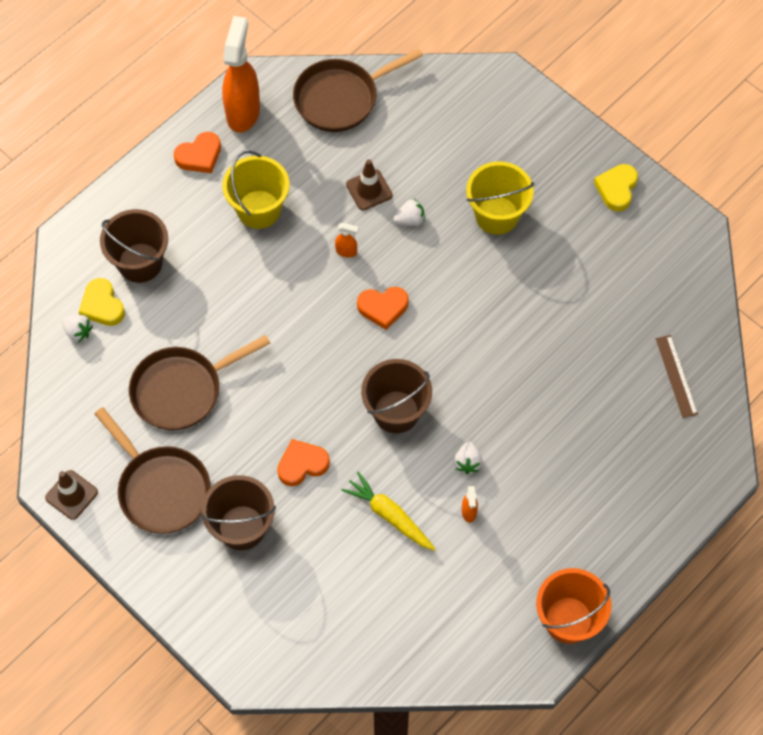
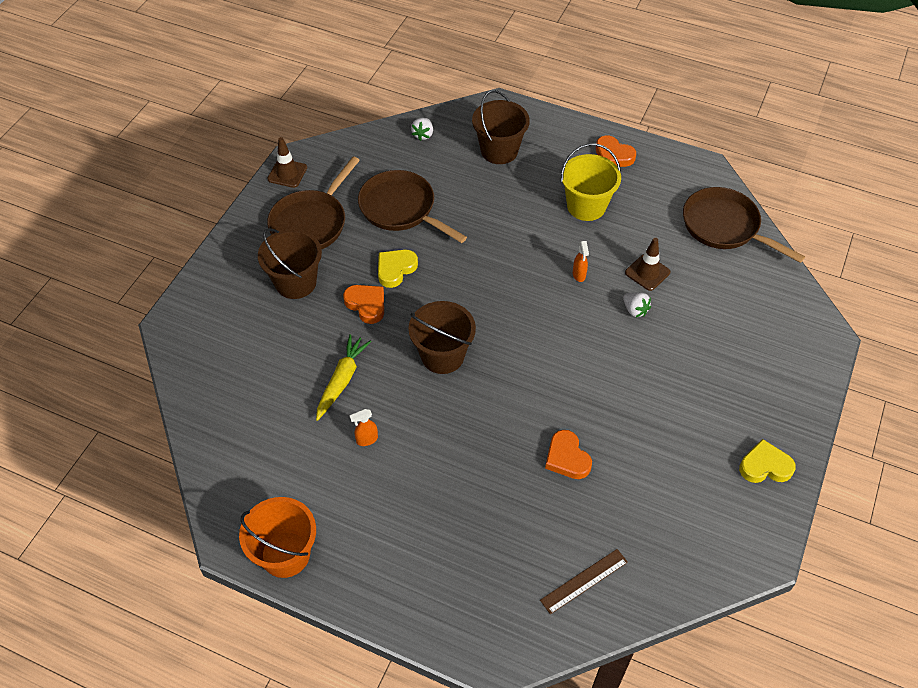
camera: 70 degrees right, 10 degrees down
(102, 305) = (451, 141): yellow heart -> yellow heart (395, 269)
(243, 111) = (670, 169): orange spray bottle -> none
(383, 308) = (538, 316): orange heart -> orange heart (567, 458)
(467, 462) = (415, 424): white strawberry -> none
(496, 215) = (677, 374): yellow bucket -> none

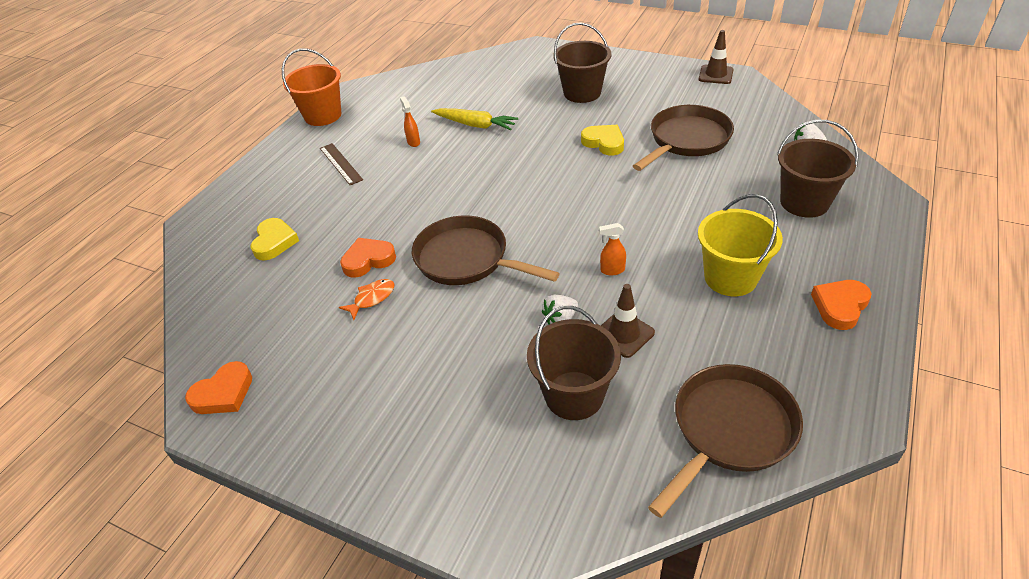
camera: 95 degrees right, 10 degrees down
(311, 222) = (655, 93): brown pan -> brown pan (467, 259)
(366, 305) = (559, 130): orange heart -> orange heart (223, 393)
(442, 356) = (498, 176): brown bucket -> brown bucket (574, 395)
(584, 581) = (237, 271): brown ruler -> brown ruler (341, 164)
(618, 447) = (372, 298): none -> orange fish
(765, 466) = (315, 434): yellow heart -> yellow heart (274, 242)

